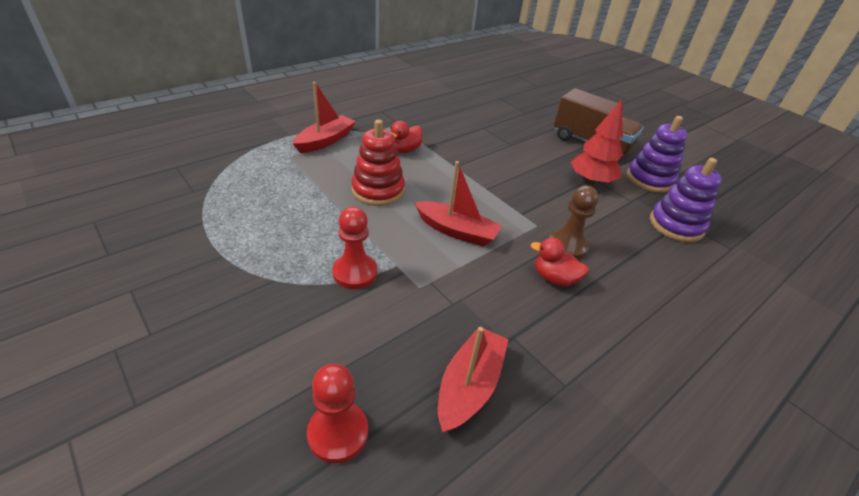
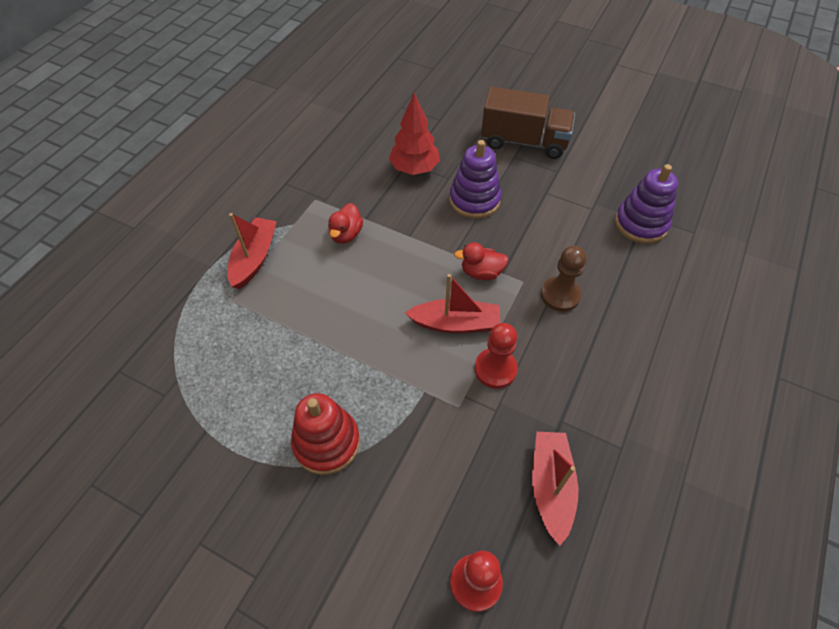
camera: 20 degrees left, 15 degrees up
(355, 272) = (392, 419): red pawn -> red pawn (495, 369)
(378, 190) = (352, 305): red stacking toy -> red stacking toy (326, 442)
(554, 278) = (566, 339): red duck -> red duck (481, 272)
(591, 181) = (546, 198): red tree -> red tree (414, 169)
(650, 179) = (597, 171): purple stacking toy -> purple stacking toy (474, 200)

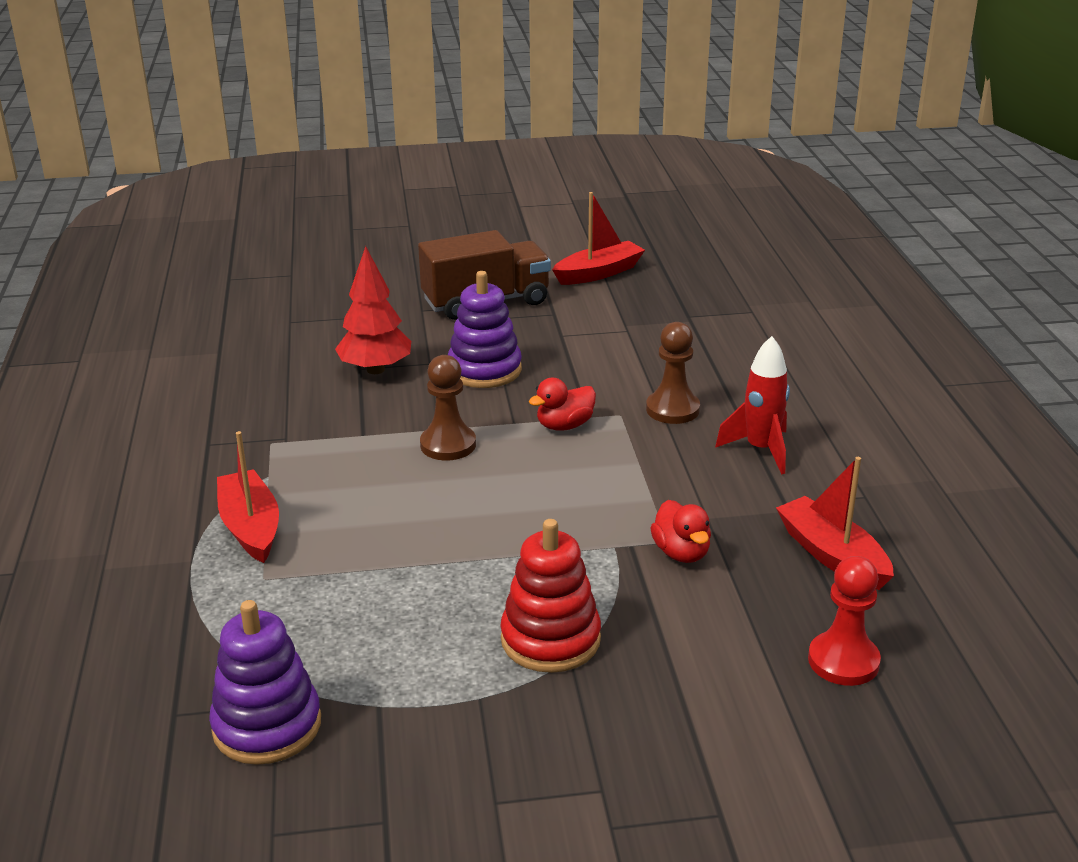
camera: 35 degrees left, 25 degrees down
(346, 234) = (354, 458): red duck -> red duck (681, 553)
(402, 252) = (448, 445): none -> brown pawn
(455, 323) = (584, 478): red boat -> red boat (599, 273)
(495, 369) = (672, 494): red pawn -> none
(586, 364) = (760, 450): none -> red rocket
(641, 224) = (692, 324): purple stacking toy -> purple stacking toy (267, 726)

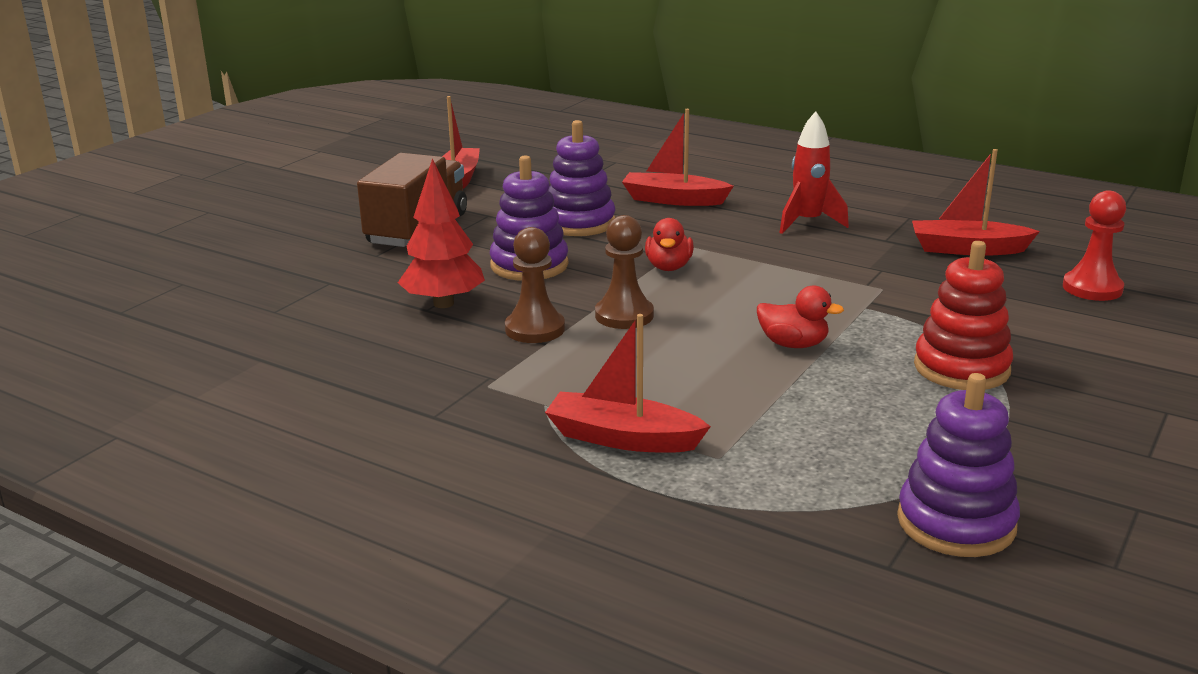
camera: 50 degrees left, 5 degrees down
(594, 353) = (579, 223): none -> purple stacking toy
(672, 409) = (708, 228): brown pawn -> brown pawn (535, 329)
(681, 553) = (904, 289): red duck -> red duck (793, 344)
(709, 370) = (673, 200): none -> red boat

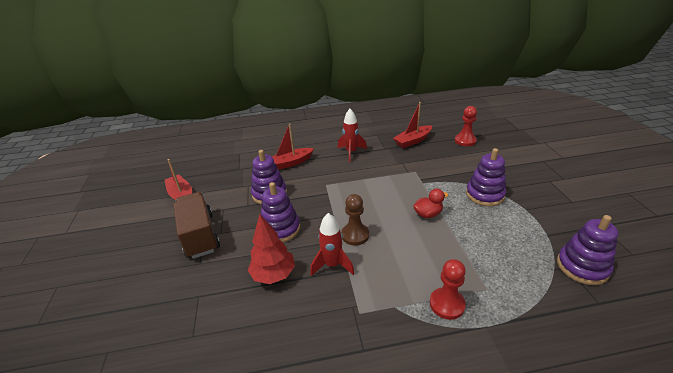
camera: 40 degrees left, 10 degrees up
(535, 329) = (332, 265): brown pawn -> red rocket
(622, 438) = (447, 304): red boat -> red pawn
(668, 267) = (335, 199): red duck -> none
(961, 368) = (484, 195): red stacking toy -> purple stacking toy

